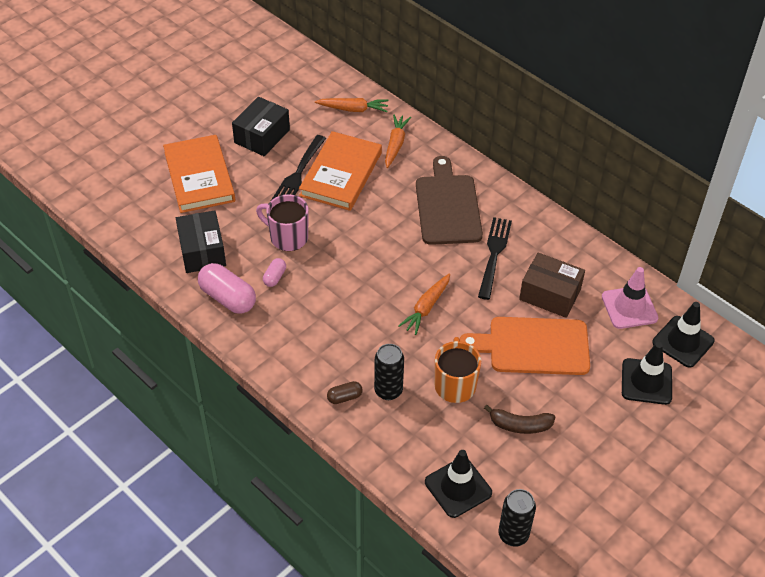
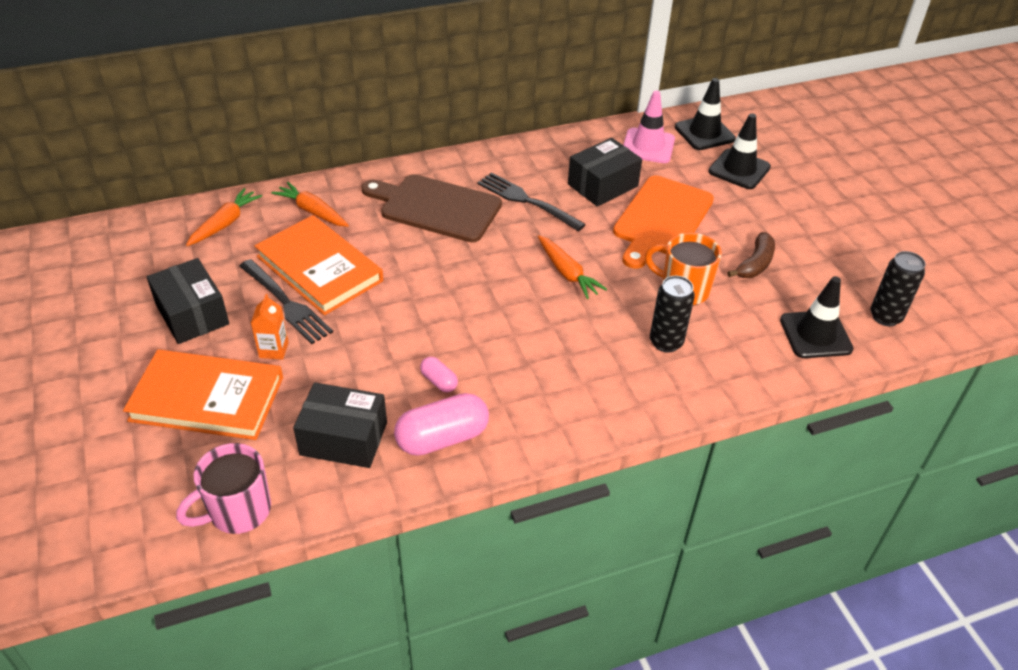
camera: 65 degrees left, 5 degrees down
(255, 187) = (274, 350): none -> orange carton
(287, 237) = (383, 348): pink mug -> pink mug (238, 511)
(344, 397) = (657, 381): brown capsule -> none
(550, 294) = (603, 185): brown box -> black box

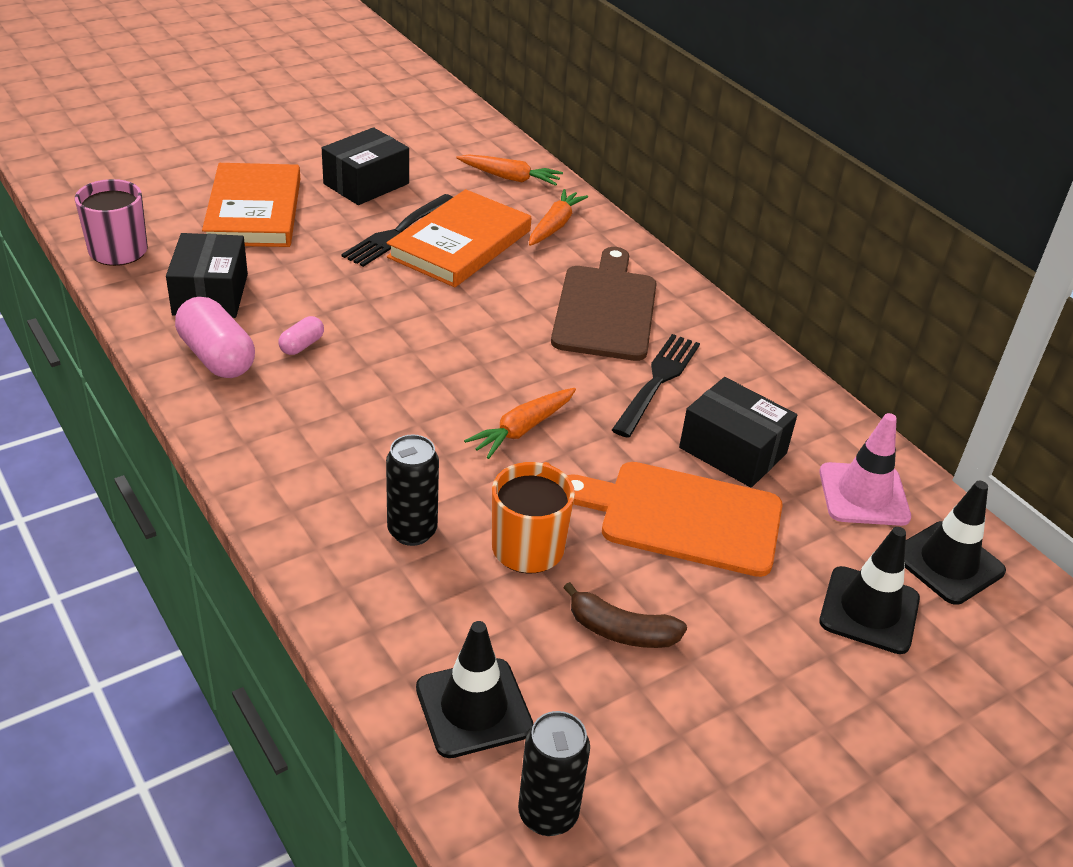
camera: 75 degrees right, 5 degrees down
(274, 350) = (327, 236): orange carton -> none

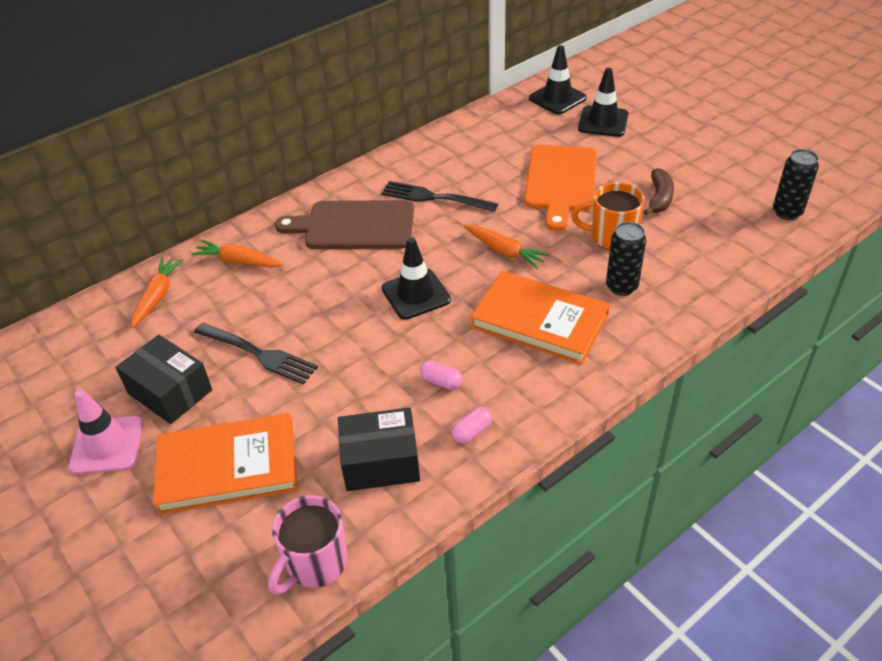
camera: 90 degrees left, 5 degrees up
(217, 357) = (472, 432): pink capsule -> pink capsule, size x0.51
(460, 244) = (273, 312): orange book -> orange book (540, 321)
(474, 708) = (740, 244): black traffic cone -> black traffic cone (416, 294)
(732, 451) = (494, 166): black box -> none
(863, 495) = (515, 122): pink traffic cone -> pink traffic cone (107, 445)

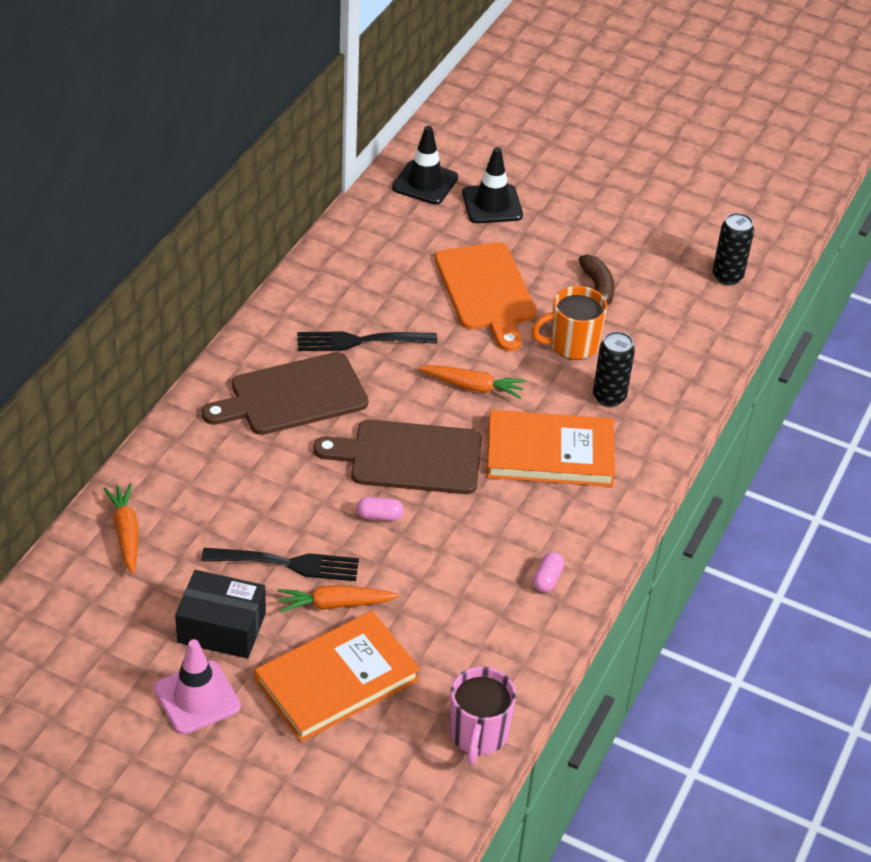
camera: 30 degrees left, 0 degrees up
(239, 261) = (190, 470): orange carrot -> orange carrot (335, 604)
(380, 462) = (480, 631): black box -> none
(416, 294) = (409, 457): black traffic cone -> brown cutting board
(441, 382) = (490, 540): pink capsule -> pink capsule (379, 516)

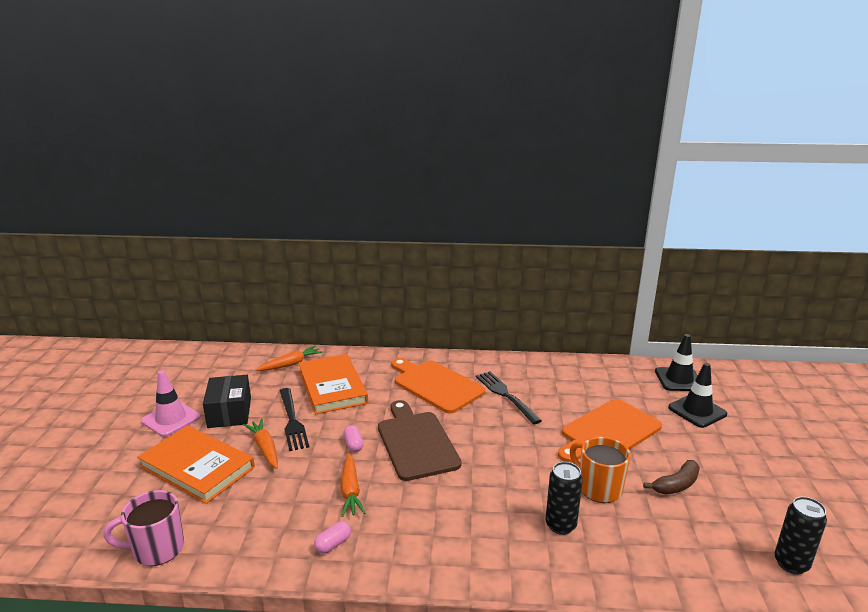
camera: 70 degrees right, 20 degrees down
(293, 396) = (436, 385): brown cutting board -> orange cutting board
(472, 386) = (507, 451): orange carrot -> orange carrot (350, 490)
(547, 579) = (333, 544): pink capsule -> pink capsule turned 45 degrees counterclockwise
(550, 453) = (470, 508): orange book -> orange book (332, 387)

